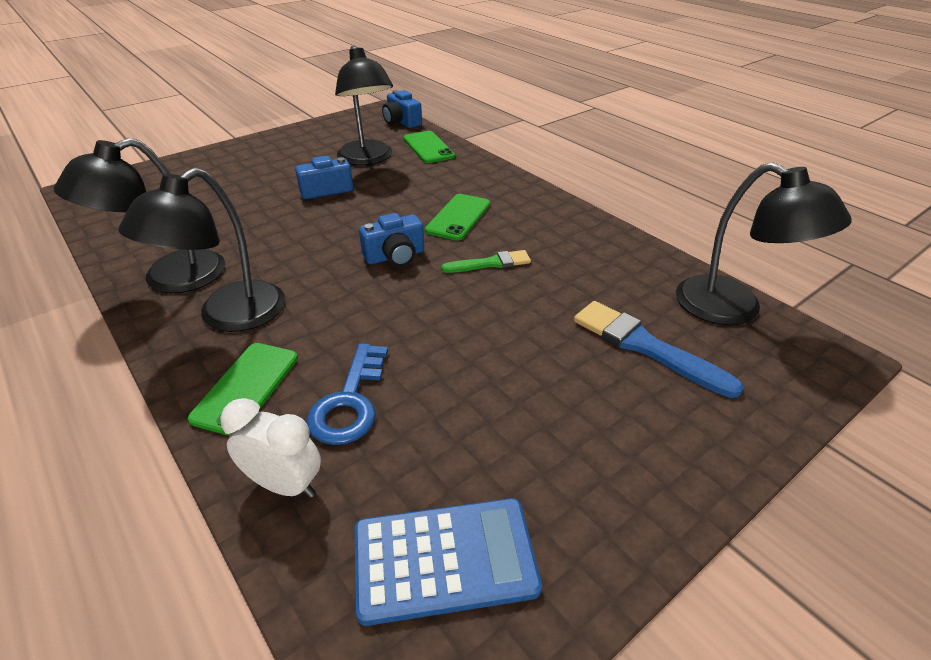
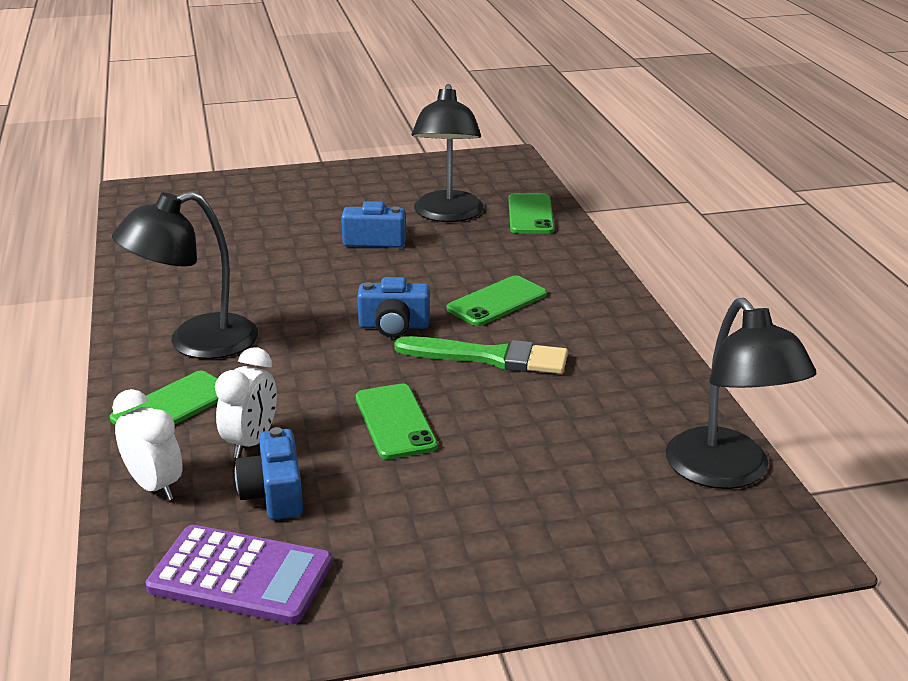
camera: 25 degrees right, 10 degrees down
(169, 278) = (165, 295): black lamp -> none
(350, 402) = (251, 442): blue key -> white clock
(401, 122) = (524, 176): blue camera -> blue camera (274, 494)
(444, 559) = (240, 576): blue calculator -> purple calculator
(462, 341) = (395, 422): none -> green phone
(490, 263) = (490, 357): green brush -> green brush, size x1.62
(645, 346) = (583, 478): blue brush -> none

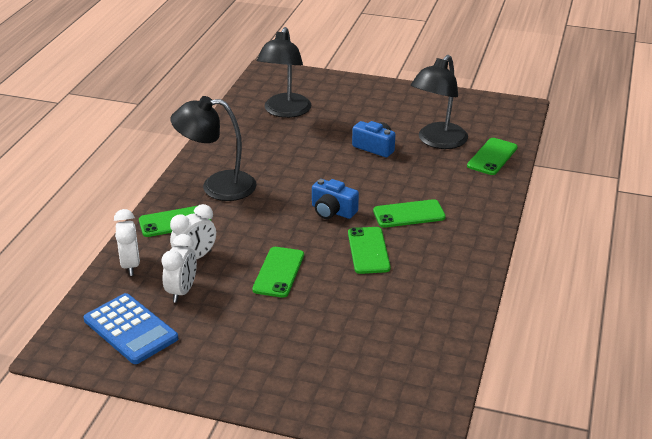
camera: 30 degrees right, 5 degrees up
(240, 576) = (130, 329): purple calculator -> blue calculator
(274, 494) = (182, 291): blue camera -> white clock
(490, 357) = (368, 250): green brush -> green phone
(727, 472) = (435, 374): black lamp -> black lamp (285, 111)

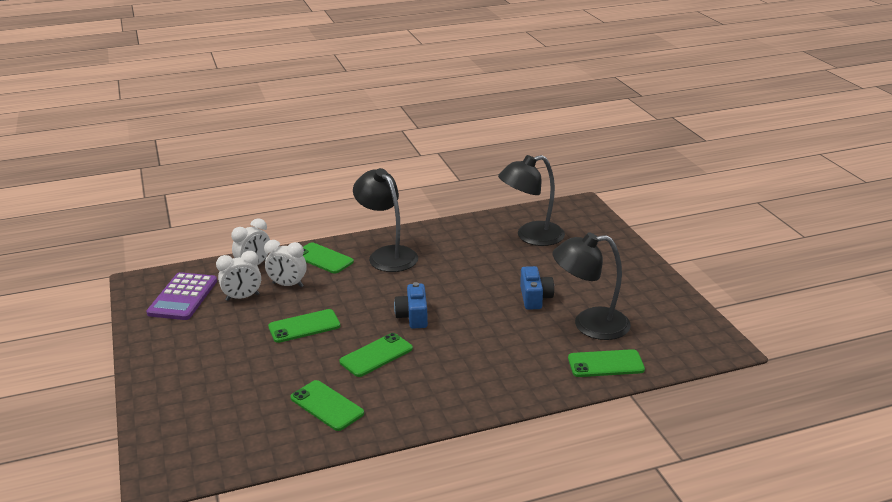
camera: 55 degrees right, 5 degrees down
(130, 329) = (183, 297): blue calculator -> purple calculator
(409, 214) = (452, 354): green phone -> green phone (327, 405)

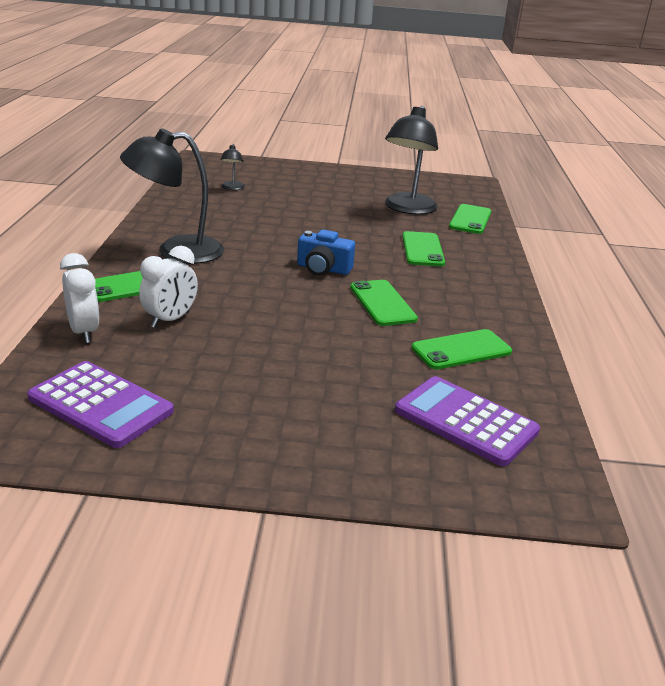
camera: 70 degrees left, 0 degrees up
(229, 424) = (465, 421): none -> purple calculator
(242, 297) = (163, 356): white clock -> none
(304, 326) = (283, 329): green phone -> green phone (422, 249)
(531, 236) = (232, 188): black lamp -> black lamp, size x0.45
(535, 298) = (344, 214): blue camera -> none

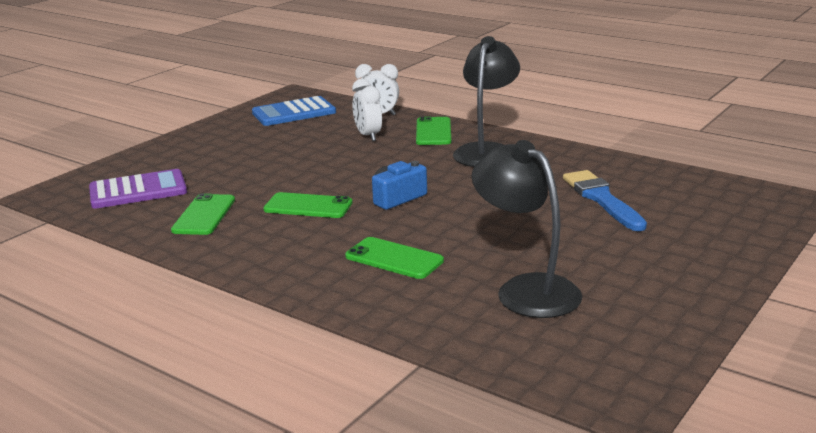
camera: 125 degrees right, 5 degrees down
(100, 405) = (294, 113): purple calculator -> blue calculator
(232, 188) = (655, 198): black lamp -> none
(250, 201) = (602, 199): none -> blue brush
(470, 219) = (457, 326): green phone -> none

